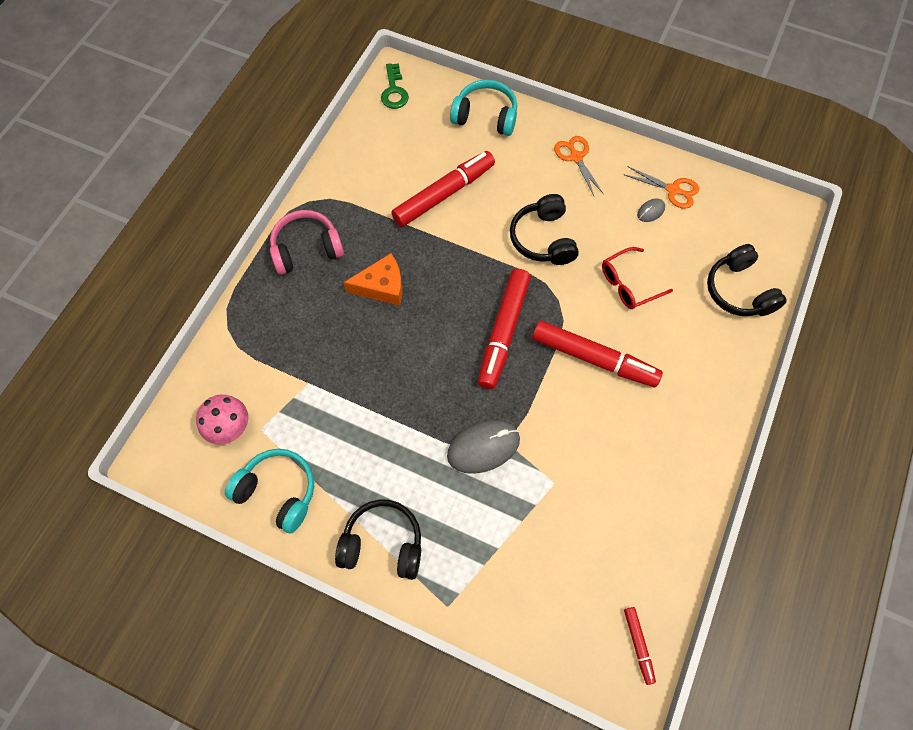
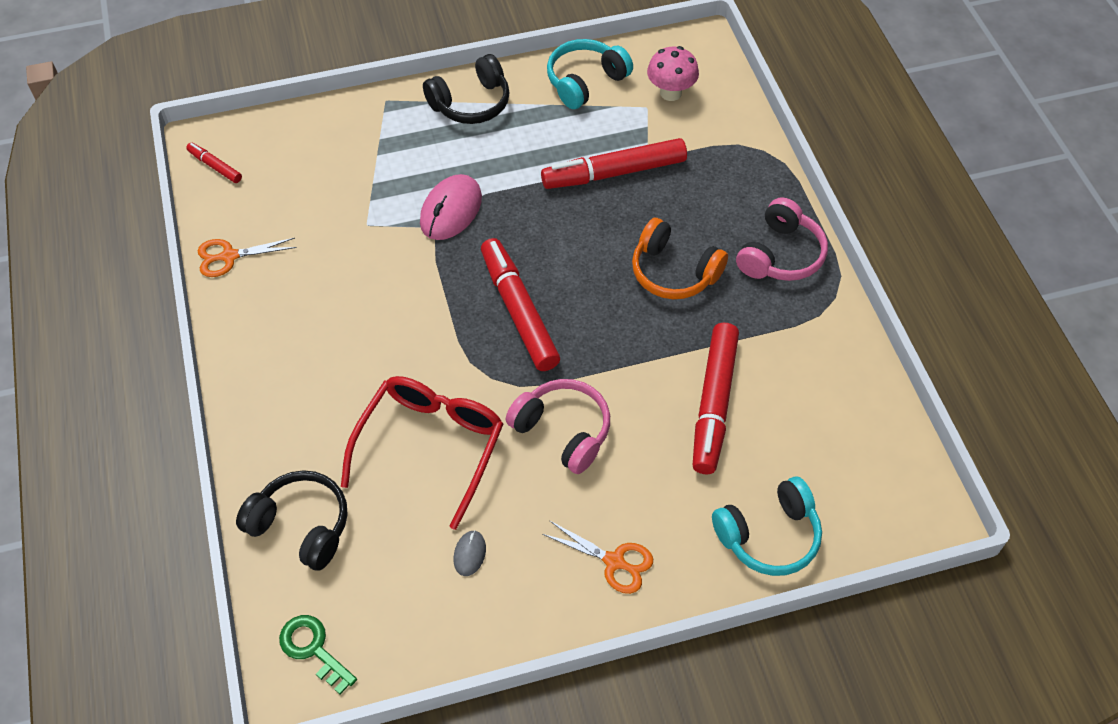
camera: 140 degrees right, 10 degrees down
(278, 492) = (585, 82): turquoise headphones -> turquoise headphones turned 150 degrees clockwise
(382, 286) = (674, 272): orange cheese -> orange headphones
(394, 91) = (904, 487): green key -> green key (313, 649)
(483, 447) = (451, 210): grey mouse -> pink mouse
(543, 239) = (563, 431): black headphones -> pink headphones
(594, 358) = (410, 346): red marker -> red marker (614, 173)
(629, 284) = (430, 446): red glasses -> red glasses, size x1.65
(673, 190) = (463, 604): orange scissors -> orange scissors (229, 256)

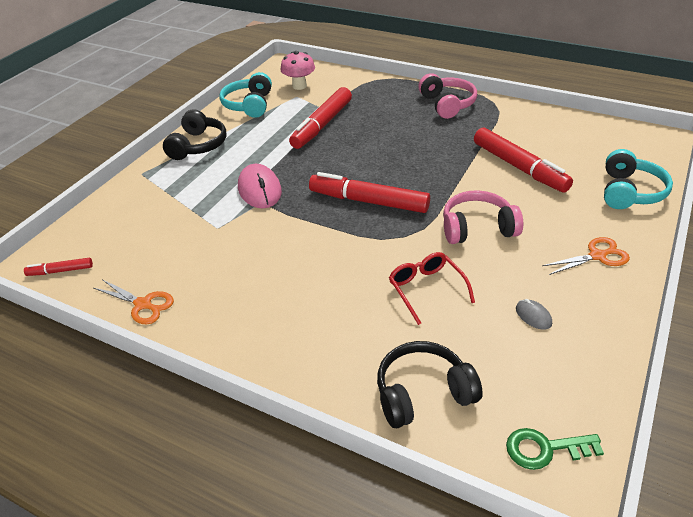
camera: 45 degrees left, 15 degrees down
(229, 256) = (143, 304): orange scissors -> orange scissors turned 90 degrees counterclockwise
(430, 446) = (426, 289): red glasses -> red glasses, size x0.60
(674, 272) = (414, 138): orange headphones -> none

